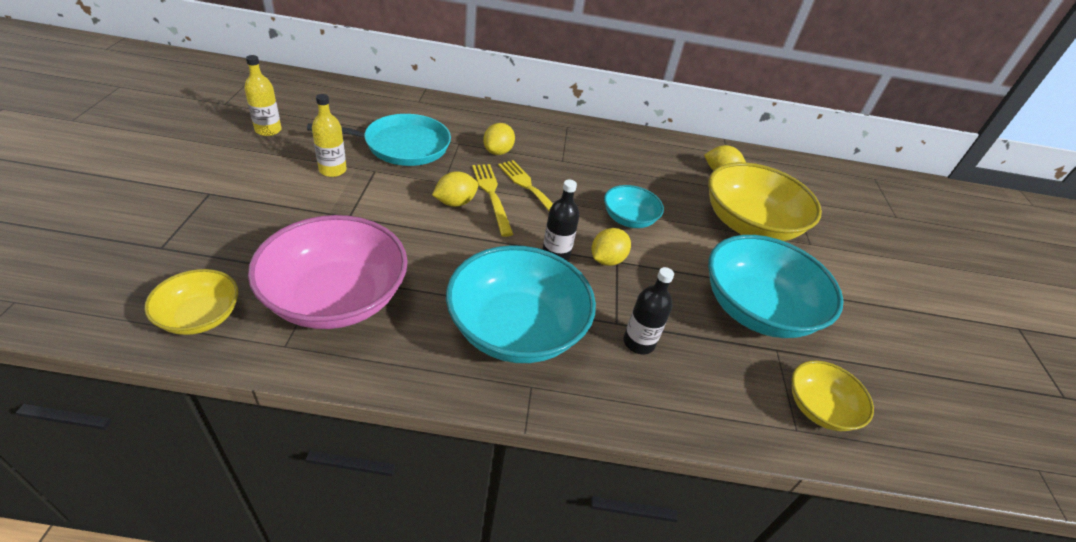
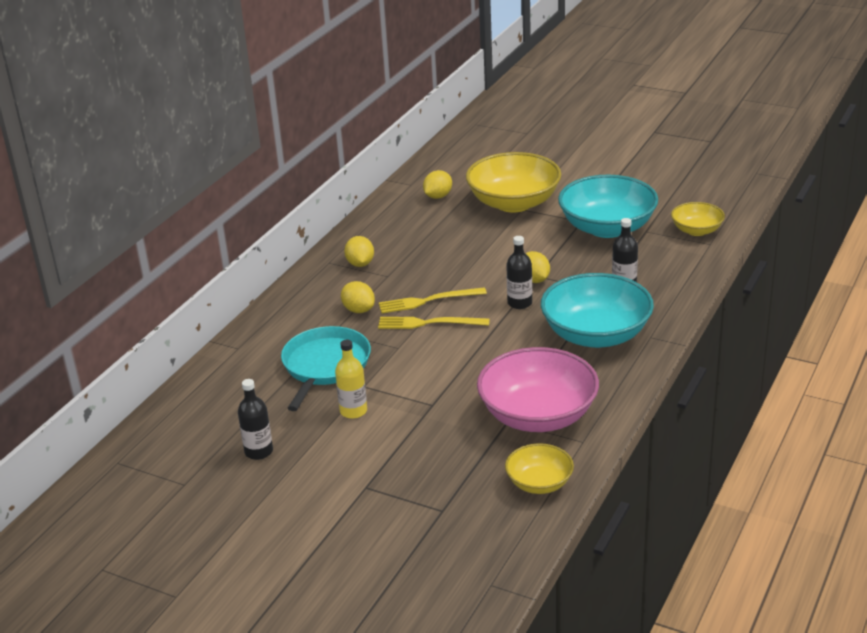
camera: 60 degrees left, 10 degrees down
(268, 130) = (259, 451): yellow bottle -> black bottle
(455, 202) = (432, 344): yellow lemon -> yellow lemon (360, 264)
(629, 219) = (487, 258): turquoise bowl -> none

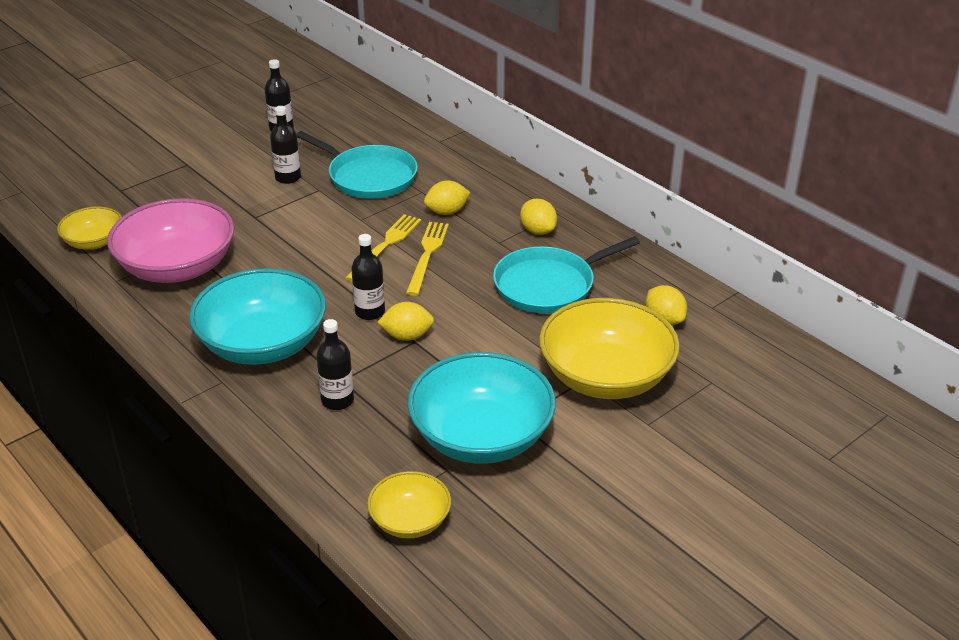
camera: 110 degrees right, 5 degrees up
(353, 411) = (288, 177): yellow bottle -> black bottle
(360, 264) = (538, 231): yellow lemon -> yellow lemon turned 45 degrees clockwise
(429, 243) = (548, 285): none -> turquoise pan

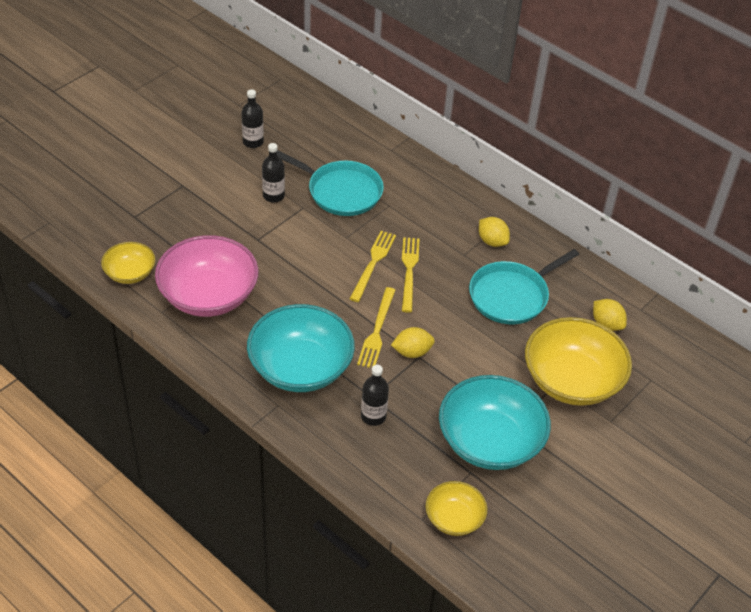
camera: 10 degrees left, 10 degrees up
(370, 312) = (377, 330): black bottle -> yellow fork
(447, 212) = (414, 225): yellow lemon -> none

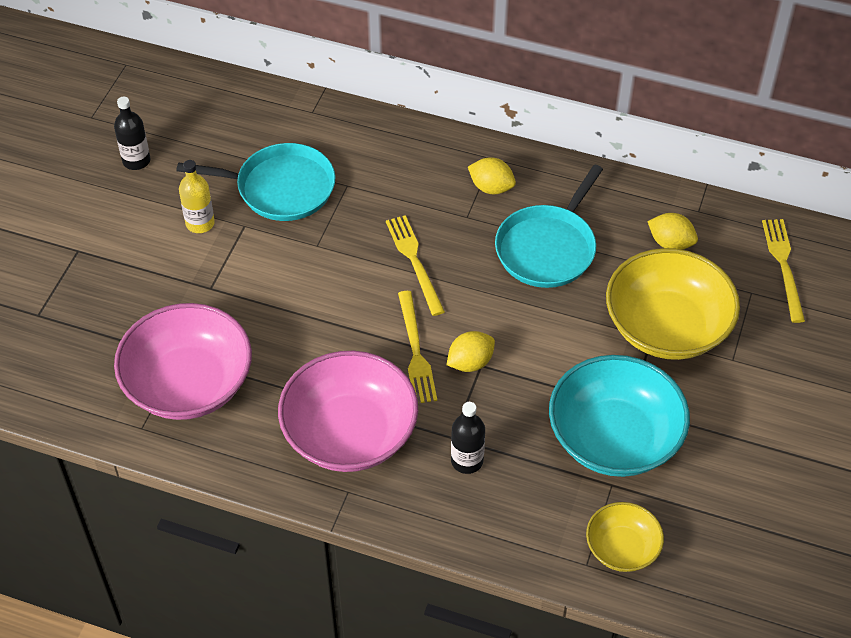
camera: 20 degrees left, 5 degrees up
(130, 273) = (73, 392): yellow bowl -> none
(273, 196) = (200, 223): black bottle -> yellow bottle
(300, 367) = (350, 433): turquoise bowl -> pink bowl
(373, 263) = (367, 267): yellow fork -> yellow fork (783, 266)

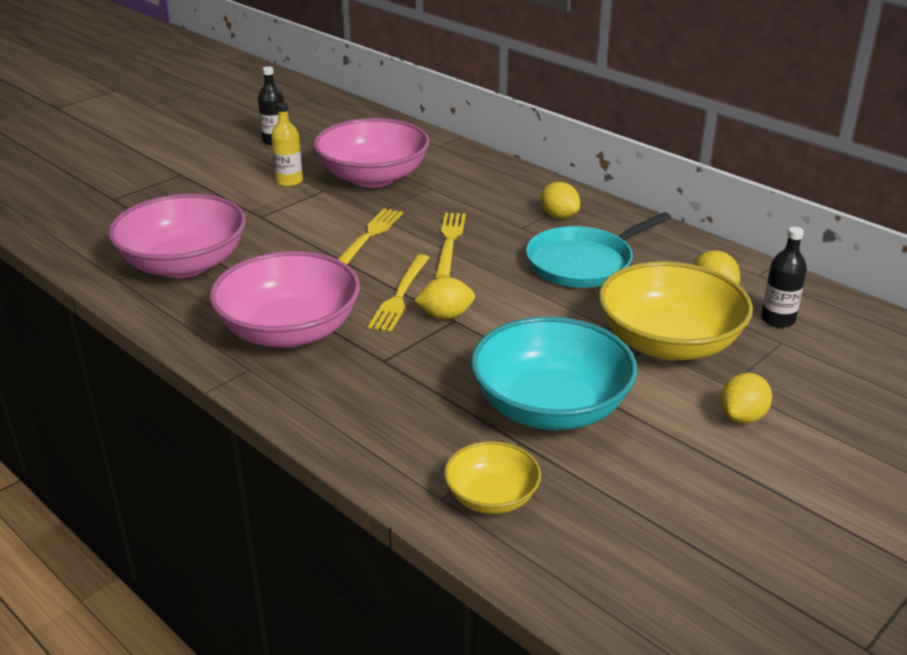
camera: 25 degrees right, 20 degrees down
(280, 188) = (373, 177): turquoise pan -> pink bowl
(467, 461) = (382, 380): black bottle -> black bottle (777, 319)
(758, 391) = (742, 417): none -> yellow lemon
(783, 266) = (831, 332): yellow fork -> yellow fork (369, 237)

